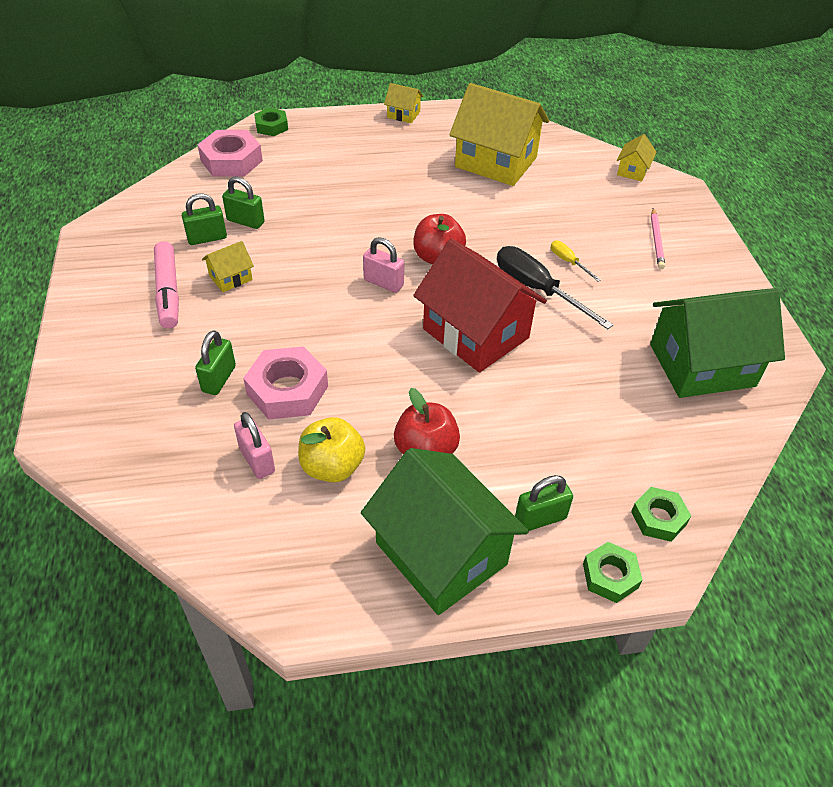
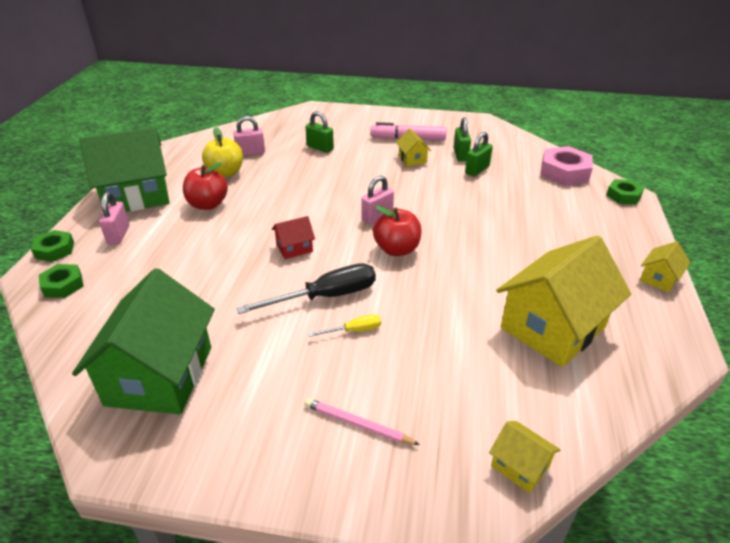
camera: 110 degrees right, 10 degrees down
(287, 390) = (295, 167): pink nut -> none
(476, 333) = (294, 248): red house -> red house, size x0.44
(540, 518) = (118, 235): green padlock -> pink padlock

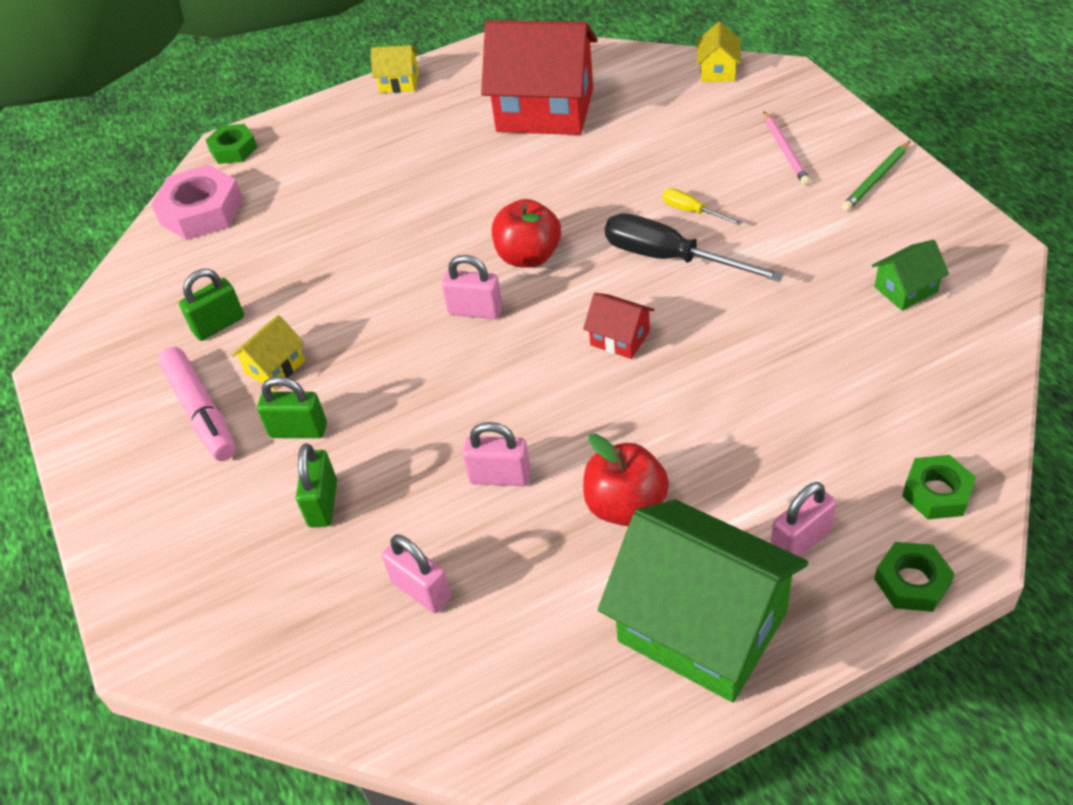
camera: 120 degrees left, 10 degrees up
(160, 375) = (905, 289): green house -> green house, size x0.44
(225, 173) = (520, 566): yellow apple -> none
(261, 453) = (876, 179): none -> green pencil
(270, 184) = (500, 477): none -> pink padlock
(477, 170) = (259, 286): green padlock -> green padlock (298, 430)
(553, 327) = (545, 110): yellow house -> red house

